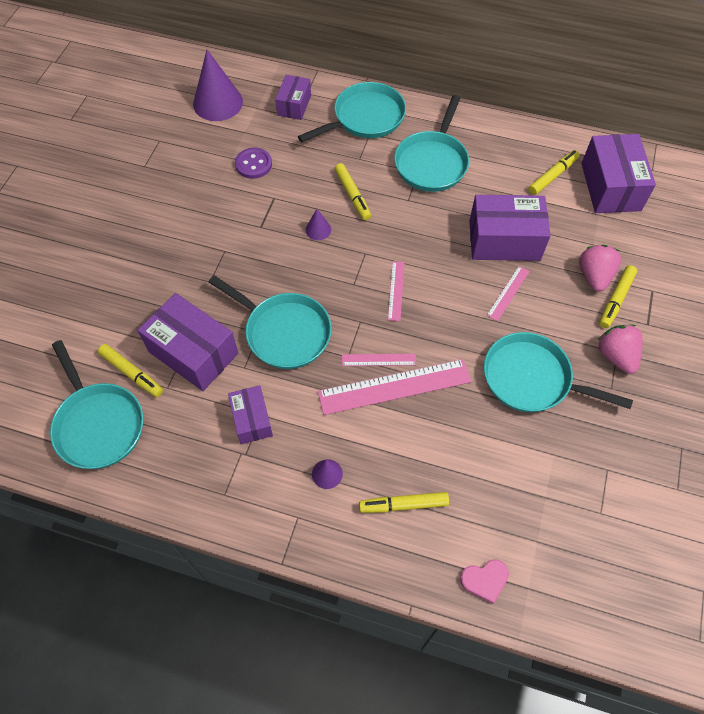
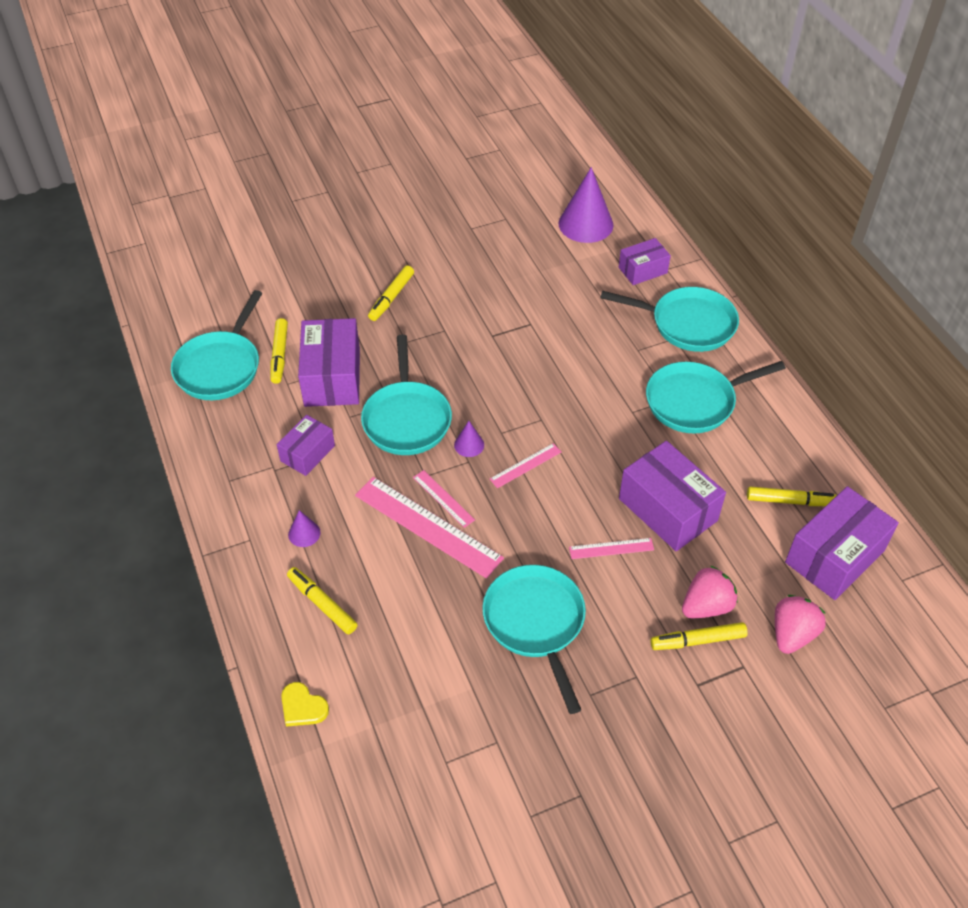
camera: 50 degrees right, 10 degrees down
(253, 164) = (549, 288): purple button -> none
(318, 229) = (530, 373): purple cone -> purple cone (469, 445)
(352, 195) = (592, 371): yellow marker -> yellow marker (391, 297)
(485, 580) = (303, 707): pink heart -> yellow heart
(616, 356) = (631, 678): pink strawberry -> pink strawberry (792, 634)

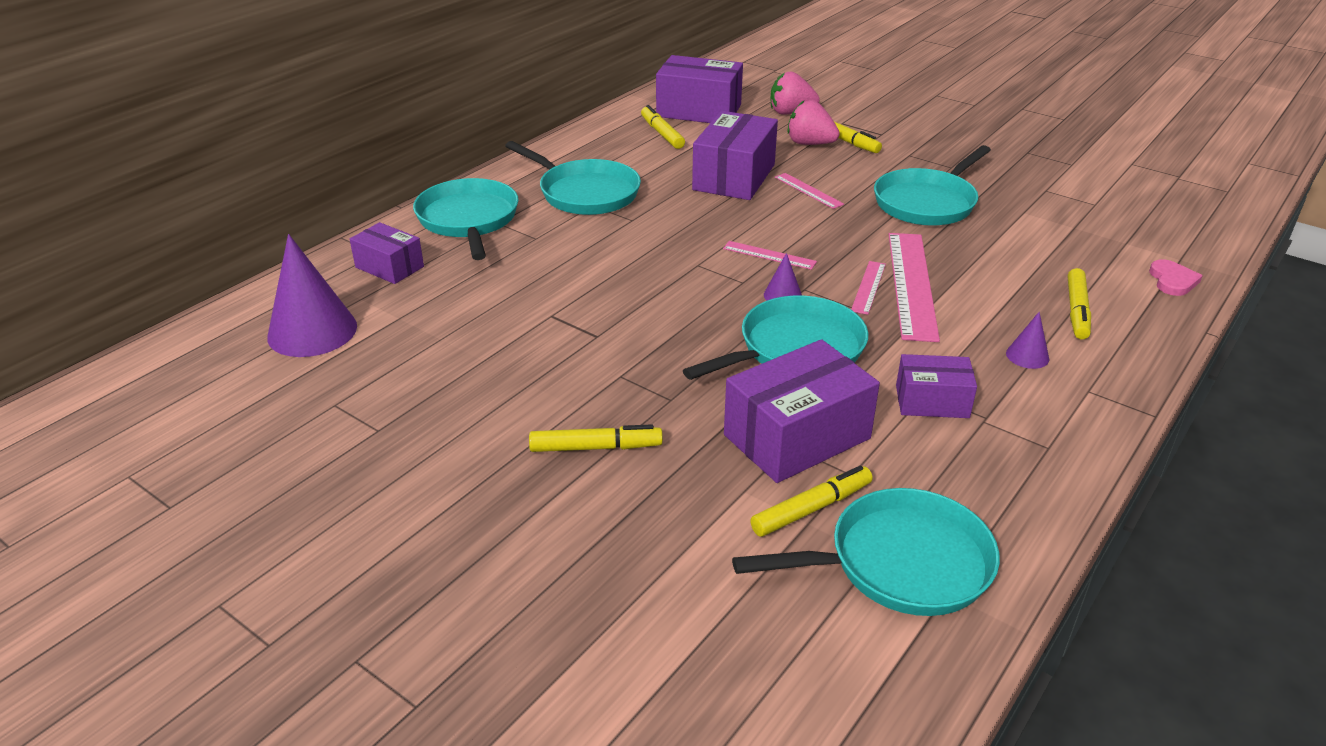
camera: 120 degrees left, 15 degrees down
(303, 707) = (1172, 280): yellow heart -> pink heart

